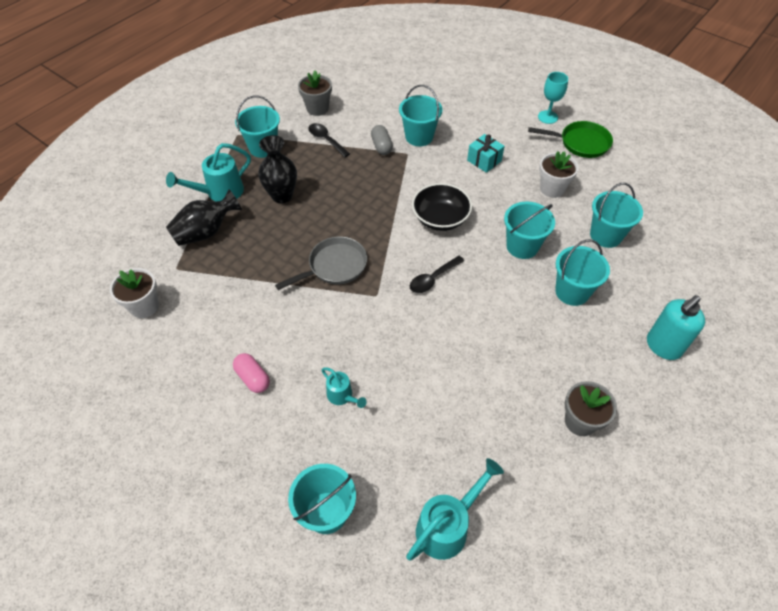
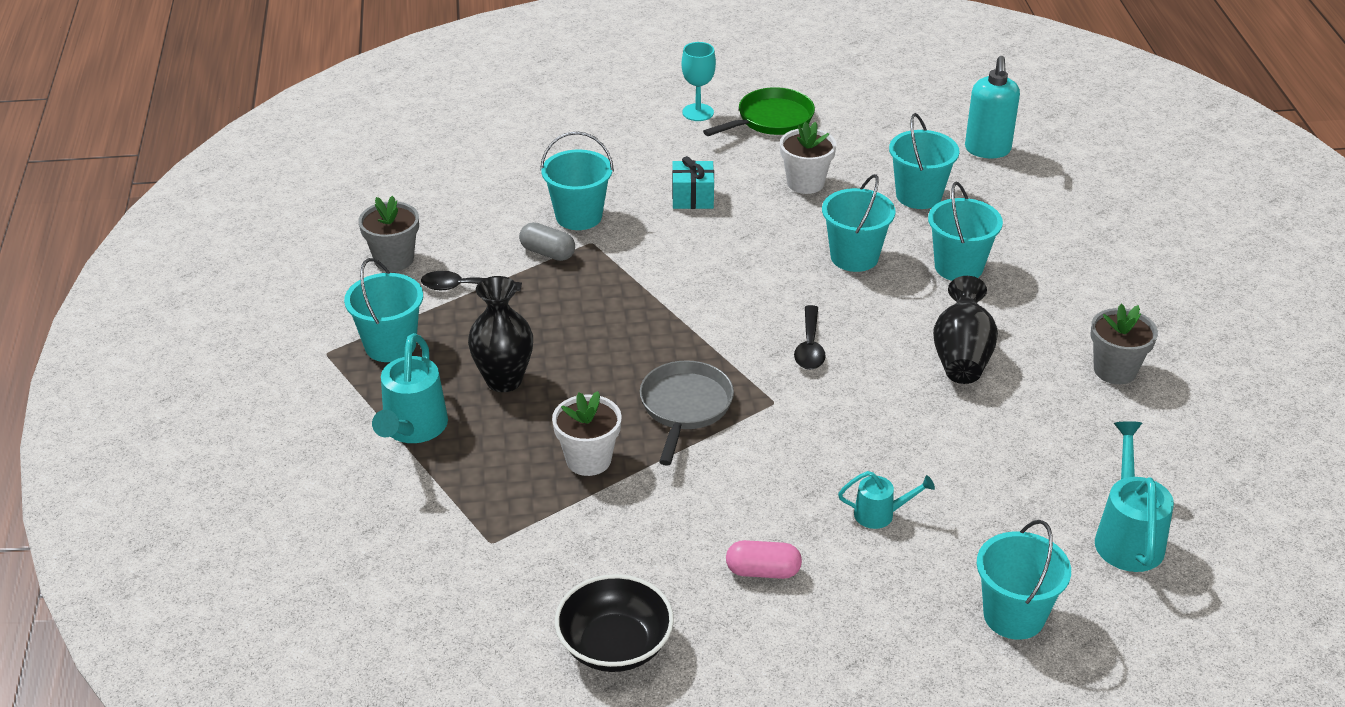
camera: 45 degrees left, 15 degrees down
(144, 306) = (516, 606): white flower pot -> white flower pot (588, 460)
(206, 232) = (466, 481): black vase -> black vase (962, 357)
(440, 218) = (731, 285): black bowl -> black bowl (615, 645)
(663, 346) = (1097, 260): turquoise soap dispenser -> turquoise soap dispenser (987, 150)

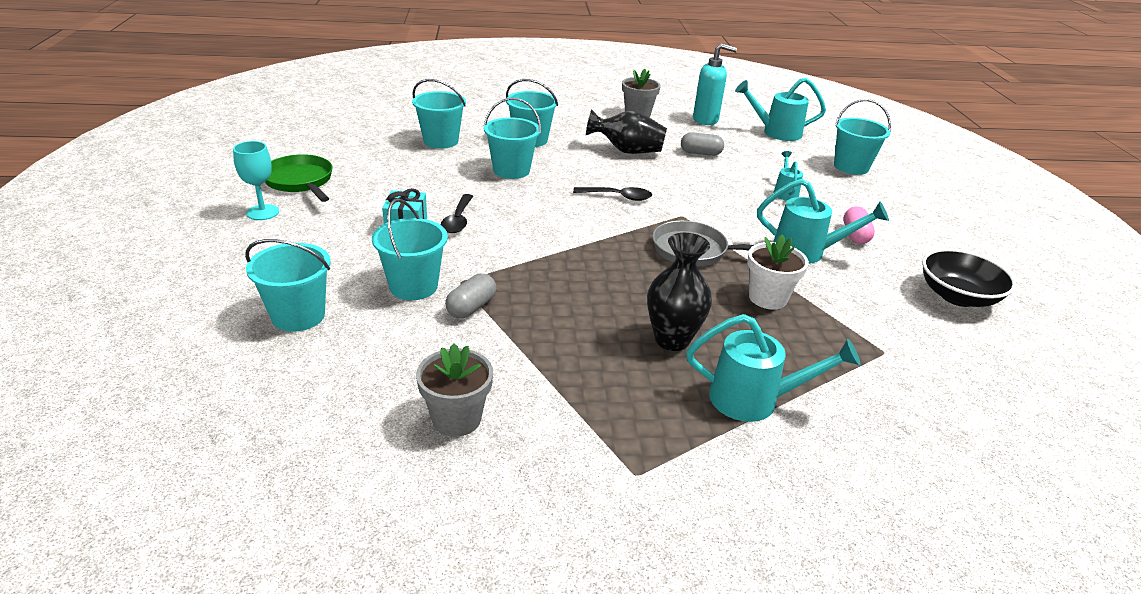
camera: 90 degrees left, 5 degrees down
(390, 345) = (621, 419): turquoise bucket -> turquoise bucket (298, 316)
(464, 287) = (520, 363): black spoon -> black spoon (458, 220)
(704, 511) = (806, 252): none -> turquoise watering can
(805, 183) = (405, 177): white flower pot -> none
(987, 150) = (393, 114): turquoise soap dispenser -> turquoise soap dispenser (706, 120)
(988, 433) = (700, 153): none -> grey capsule

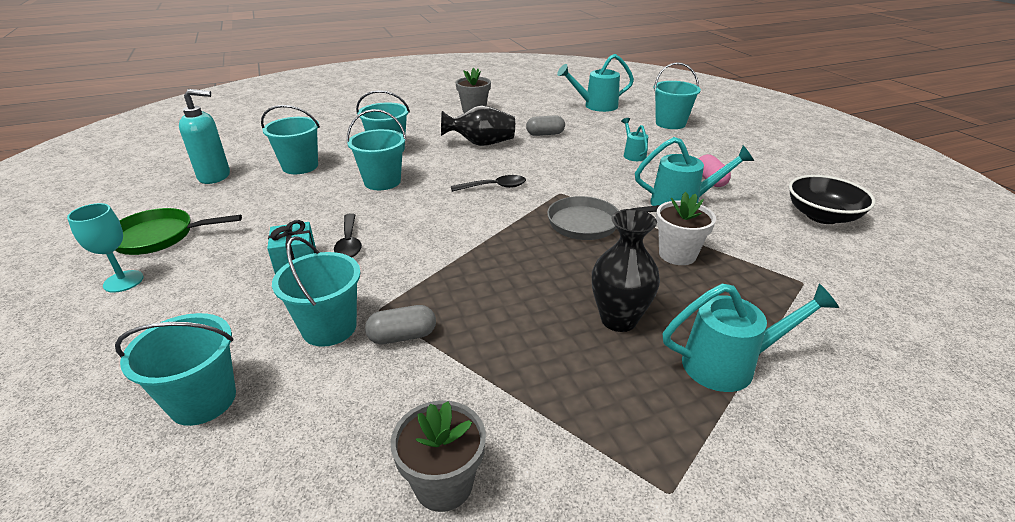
camera: 15 degrees left, 0 degrees up
(300, 181) = (159, 237): green pan -> green pan turned 45 degrees counterclockwise
(471, 307) = (402, 336): grey capsule -> grey capsule turned 60 degrees clockwise
(706, 120) = (534, 105): turquoise soap dispenser -> turquoise soap dispenser (215, 176)

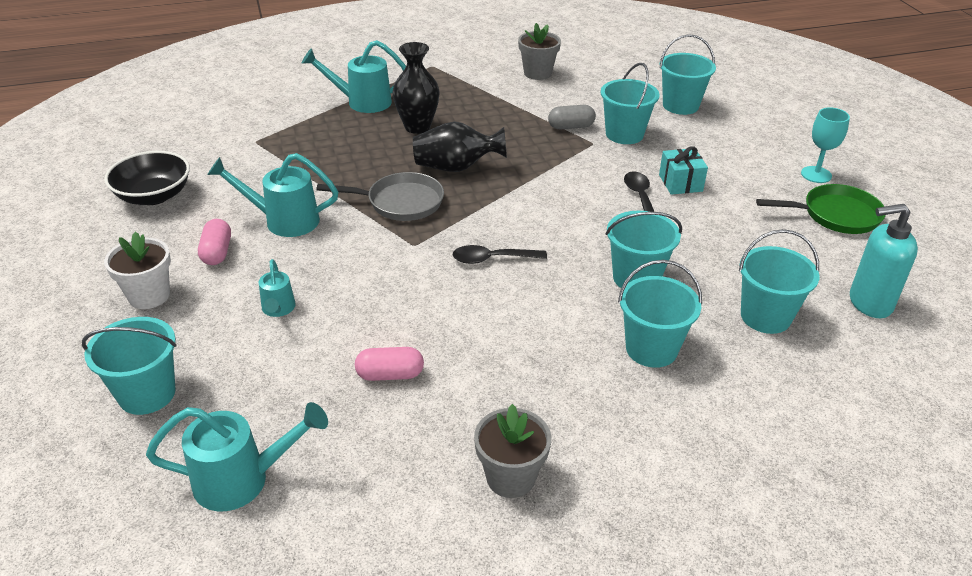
camera: 175 degrees left, 5 degrees up
(481, 144) = (502, 354): black vase -> black vase (456, 167)
(545, 134) = (390, 375): grey capsule -> pink capsule
(677, 254) = (337, 167): white flower pot -> white flower pot (149, 296)

